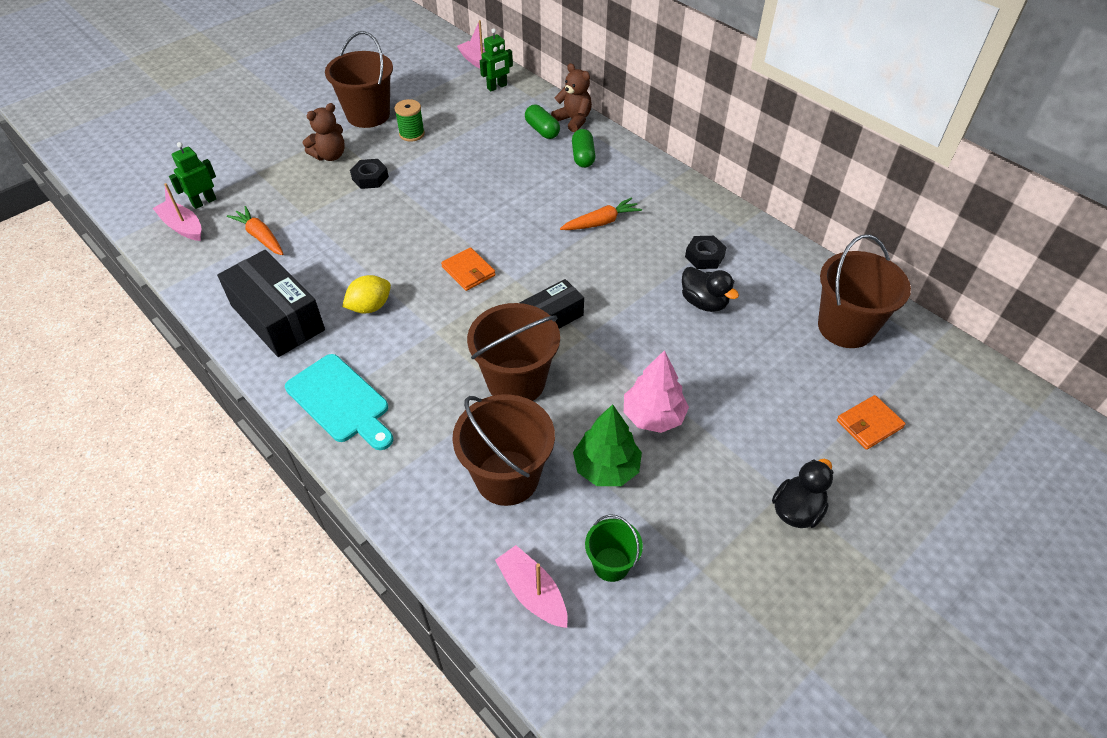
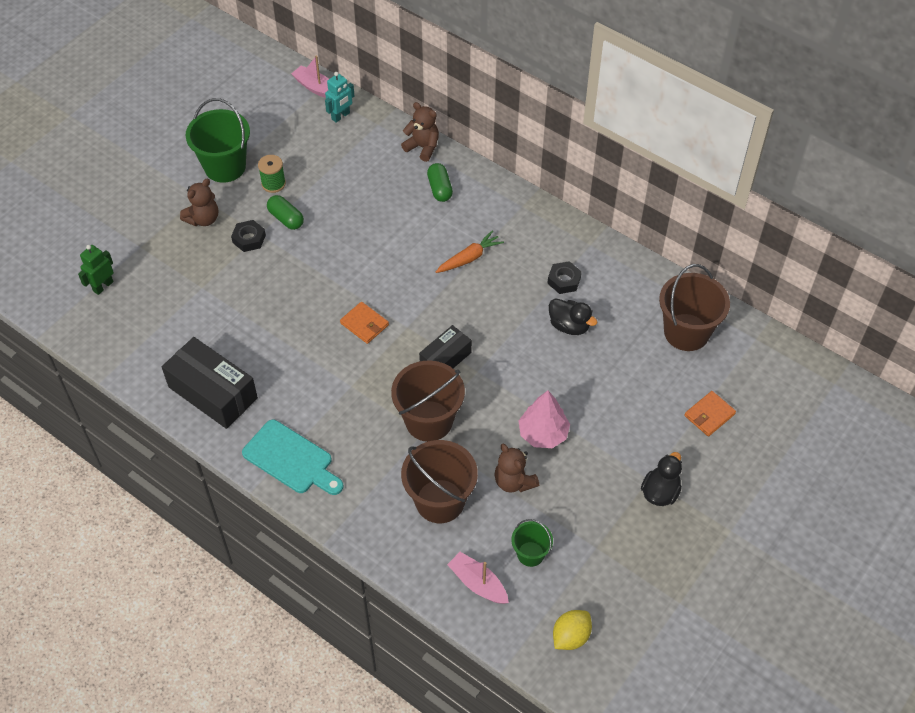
camera: 10 degrees left, 5 degrees up
(182, 227) = (93, 315): pink boat -> none
(260, 237) = (169, 316): orange carrot -> none
(368, 115) = (225, 166): brown bucket -> green bucket
(370, 307) = (289, 371): yellow lemon -> yellow lemon (570, 636)
(497, 87) = (341, 116): green robot -> turquoise robot
(542, 130) = (395, 163): green capsule -> green capsule (286, 218)
(606, 468) = (514, 481): green tree -> brown teddy bear

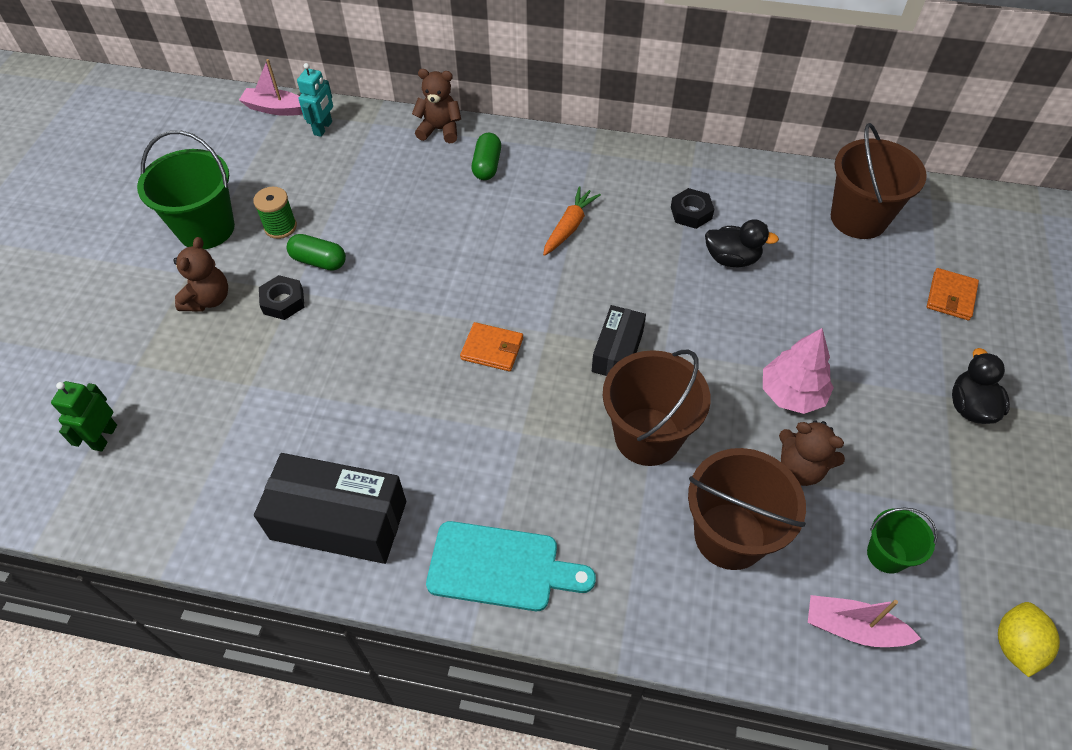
camera: 25 degrees left, 0 degrees up
(439, 189) = (487, 166): green capsule -> green capsule turned 45 degrees clockwise

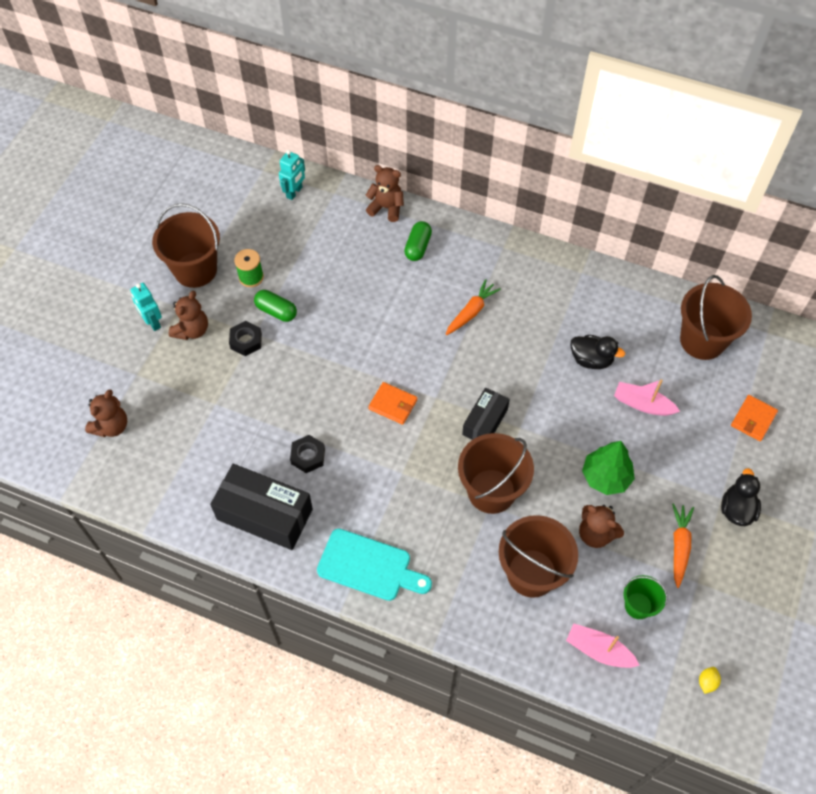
camera: 10 degrees right, 5 degrees up
(104, 437) = (111, 426): green robot -> brown teddy bear
(153, 297) = (152, 322): none -> turquoise robot
(206, 228) = (195, 270): green bucket -> brown bucket
(275, 109) = (259, 168): pink boat -> pink boat (642, 404)
(691, 213) = (569, 314): black nut -> black nut (308, 456)
(792, 394) = (606, 477): pink tree -> green tree
(914, 466) = (679, 546): none -> orange carrot
(1015, 645) = (707, 682): yellow lemon -> yellow lemon, size x0.57

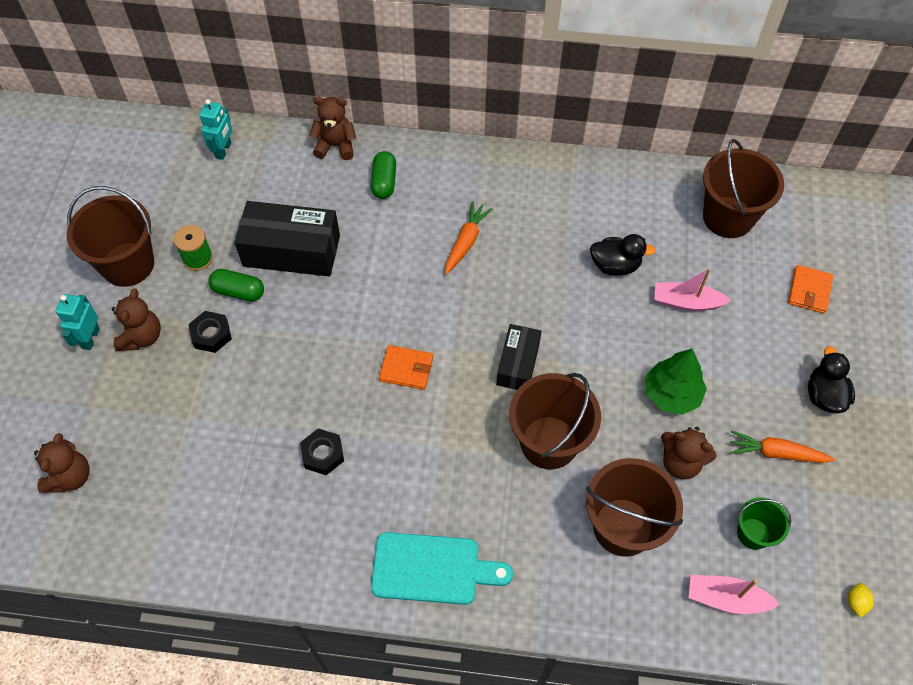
camera: 15 degrees left, 0 degrees up
(152, 322) = (90, 338): turquoise robot -> turquoise robot turned 60 degrees clockwise
(265, 514) = (289, 538): black box -> black box (291, 250)
(679, 546) = (776, 453): orange carrot -> orange carrot turned 75 degrees counterclockwise

